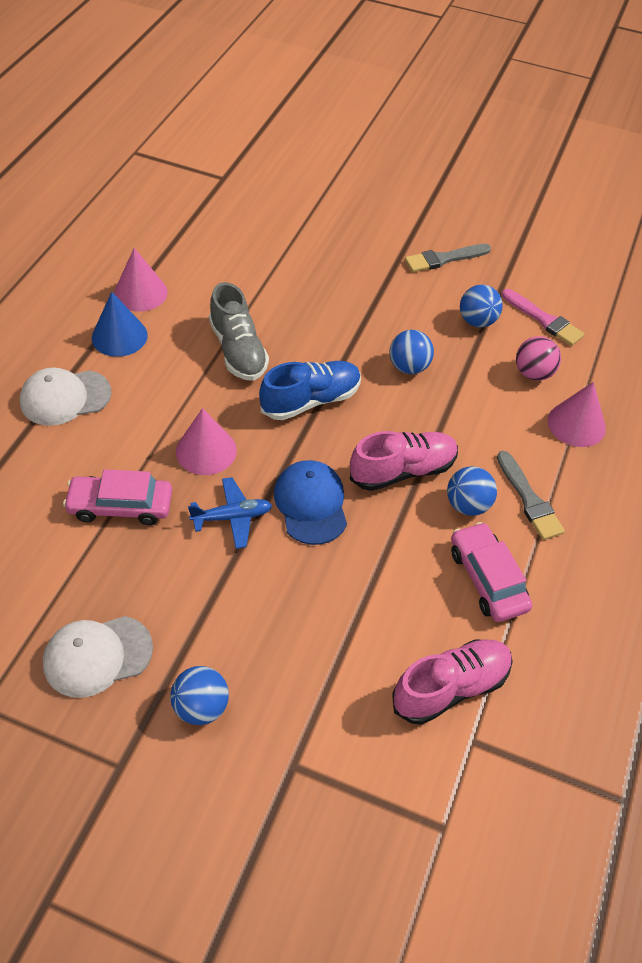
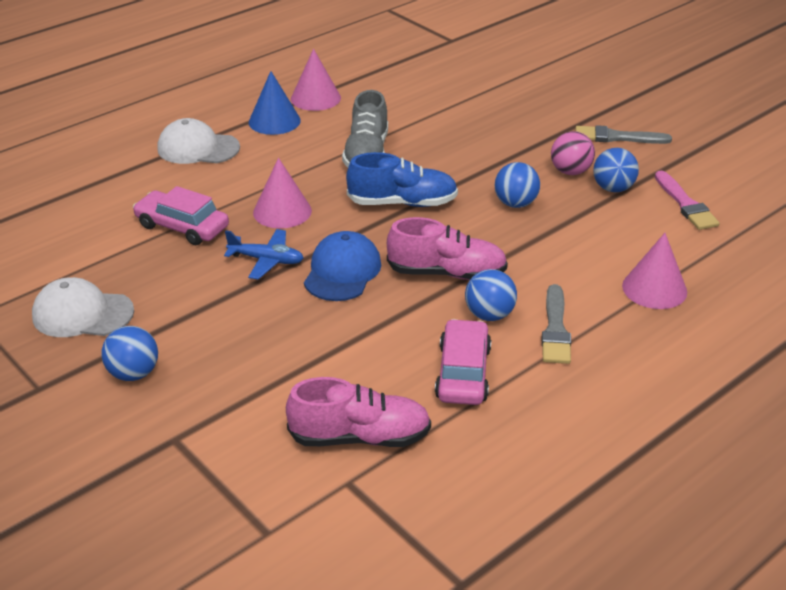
camera: 30 degrees right, 15 degrees down
(533, 373) = (640, 240): pink ball -> pink ball (570, 171)

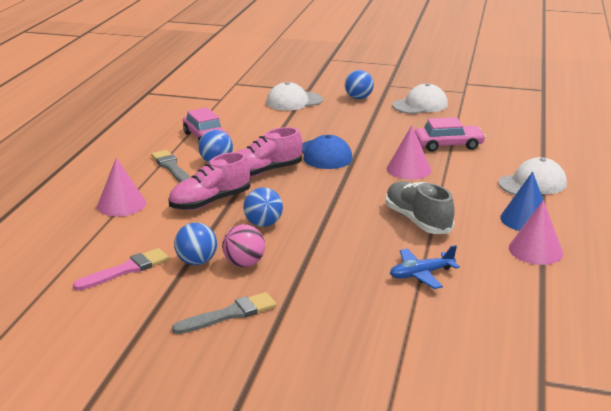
camera: 145 degrees right, 10 degrees down
(238, 412) = (294, 101): none -> white cap
(266, 260) = (374, 146): blue plane -> blue plane (421, 274)
(360, 437) = (230, 109): pink shoe -> pink shoe (210, 202)
(402, 203) = (342, 198): blue shoe -> none
(685, 204) = (126, 270): pink brush -> pink brush turned 105 degrees clockwise

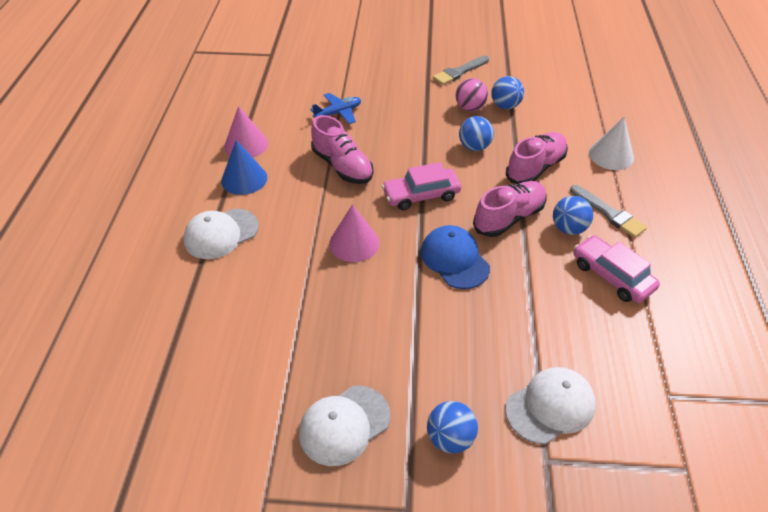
camera: 170 degrees right, 20 degrees up
(121, 204) = (611, 155): pink cone -> white cone
(126, 270) = (550, 94): pink brush -> none
(417, 220) = (342, 166): grey shoe -> pink shoe
(448, 145) = (306, 302): pink car -> pink car (421, 195)

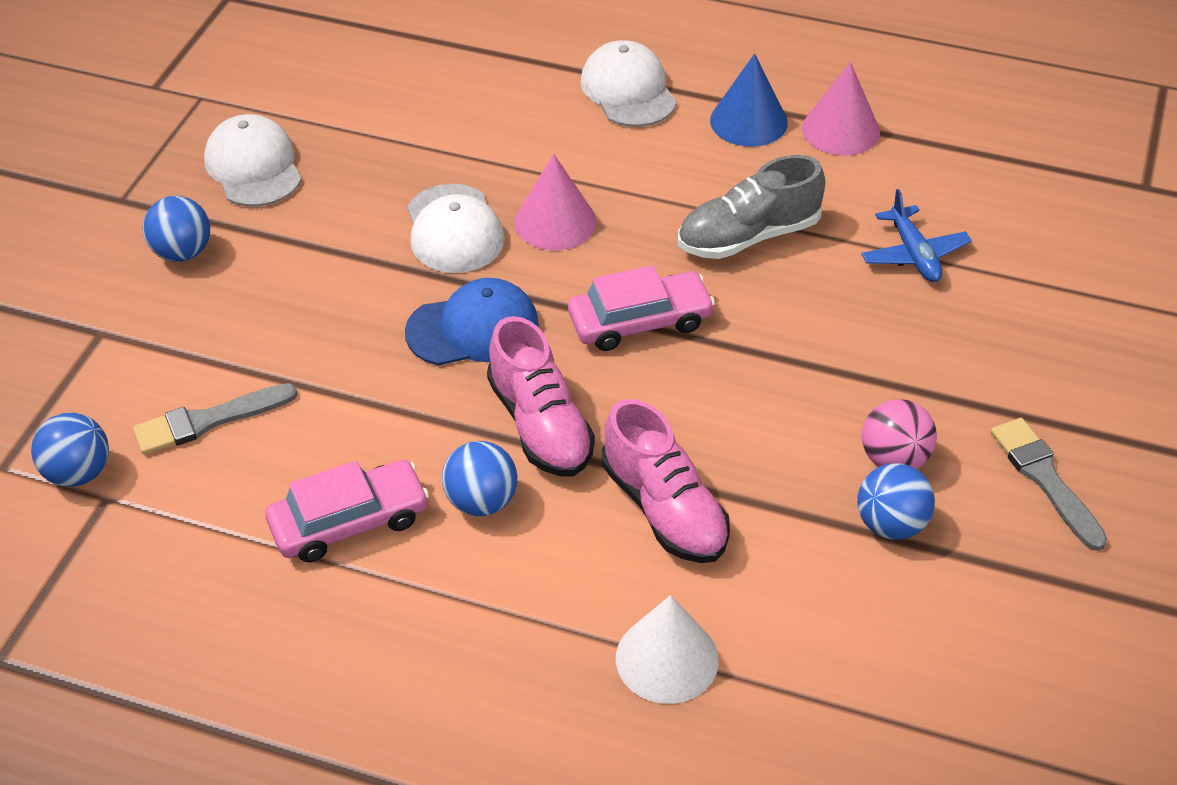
camera: 105 degrees right, 0 degrees up
(342, 166) = (748, 236): pink shoe -> grey shoe
(421, 195) = (640, 321): pink car -> pink car turned 75 degrees clockwise
(474, 147) = (756, 431): blue ball -> blue ball (78, 473)
(550, 406) = (168, 360): white cap -> white cap (454, 229)
(609, 213) = (496, 580): grey brush -> grey brush (208, 421)

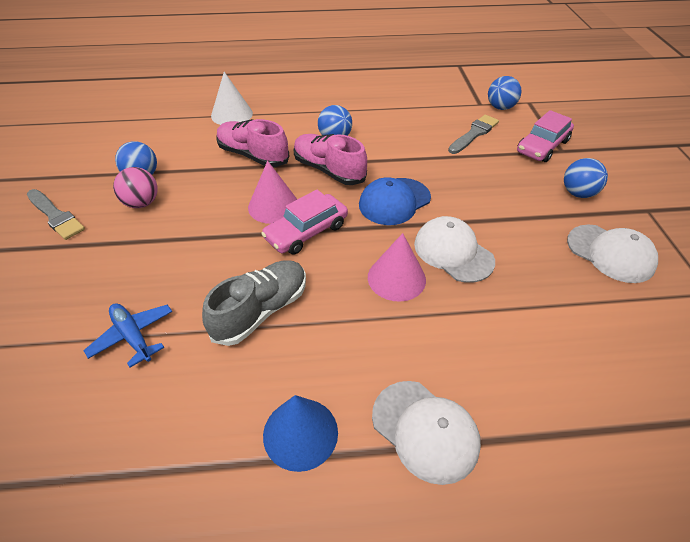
camera: 155 degrees right, 0 degrees up
(349, 522) = (382, 120): pink car -> pink car (542, 146)
(840, 130) = (210, 457): pink cone -> pink cone (273, 206)

